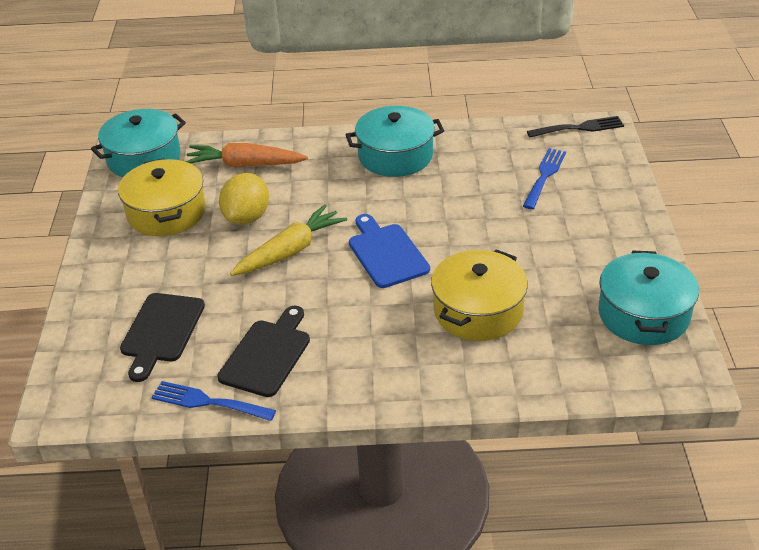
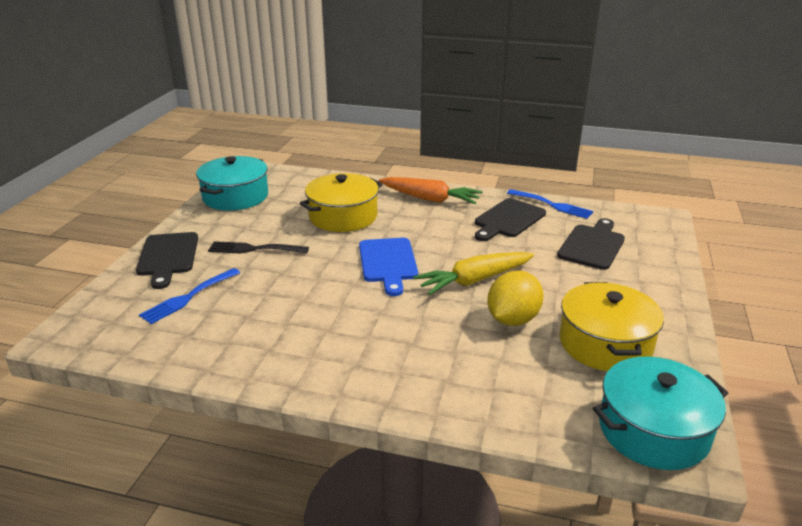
camera: 165 degrees left, 10 degrees down
(245, 165) = (508, 385): orange carrot -> orange carrot (430, 199)
(395, 156) = (319, 355): turquoise pot -> none
(579, 128) = (87, 341): black fork -> black fork (254, 249)
(614, 210) = (168, 257): none -> black cutting board

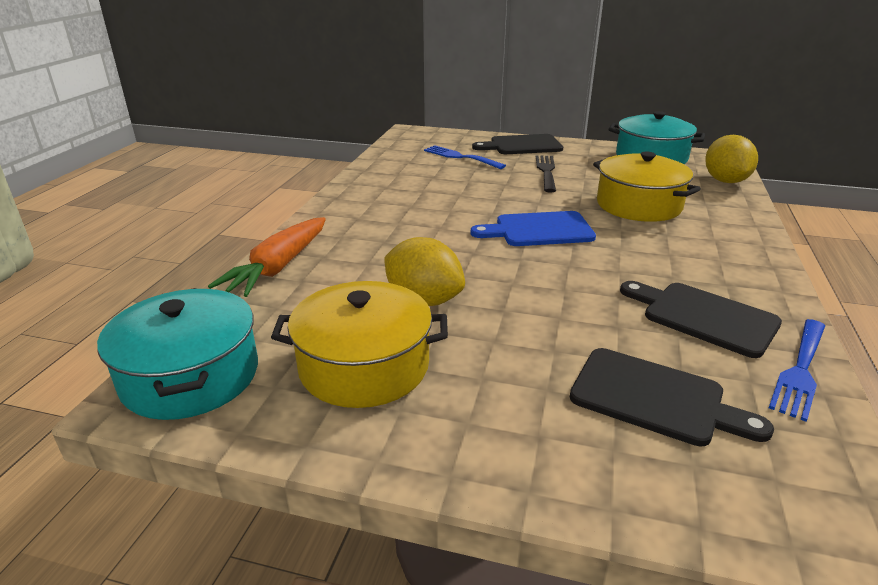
camera: 90 degrees right, 0 degrees up
(301, 178) = (725, 181): none -> yellow lemon
(430, 199) = (730, 256): orange carrot -> orange carrot (278, 267)
(474, 280) = (510, 280): yellow carrot -> none

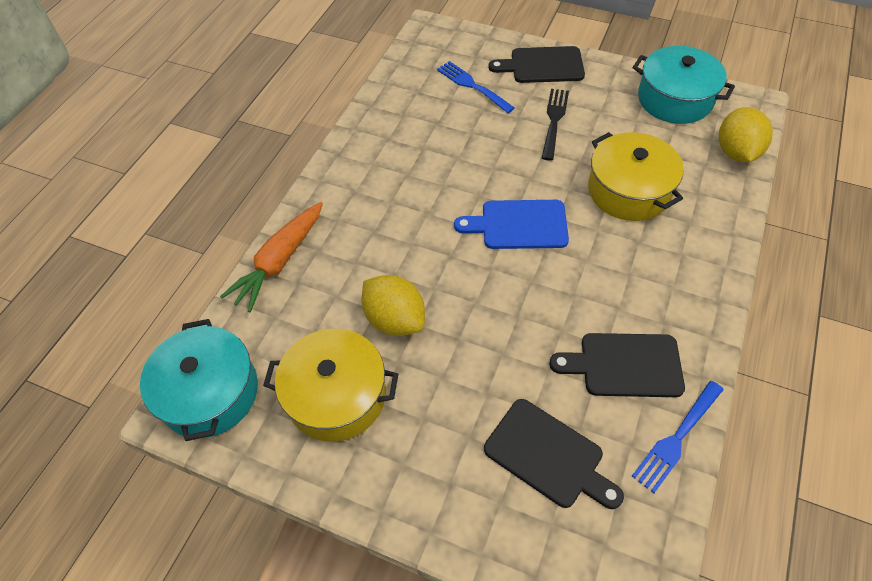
camera: 10 degrees right, 25 degrees up
(703, 317) = (624, 365): black cutting board -> black cutting board turned 45 degrees counterclockwise

